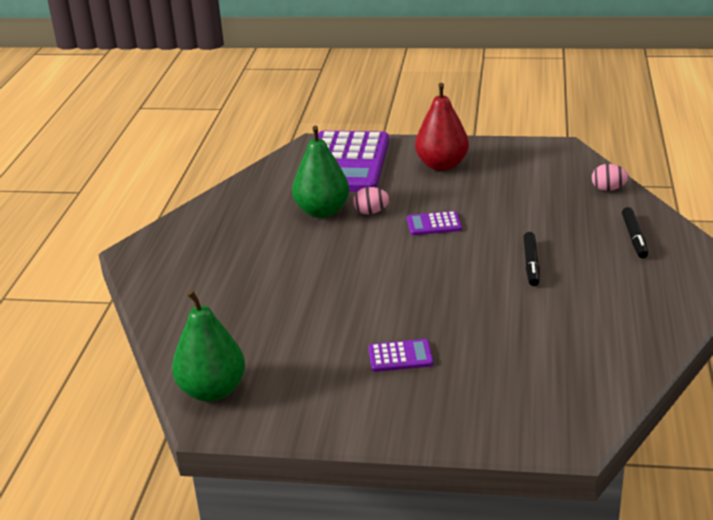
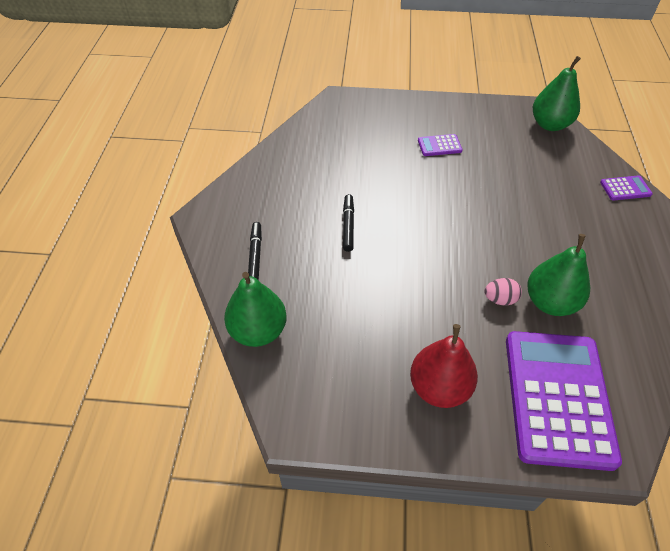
camera: 175 degrees right, 20 degrees up
(434, 224) = (435, 279): purple calculator -> purple calculator (625, 188)
(608, 189) = (258, 331): pink egg -> green pear

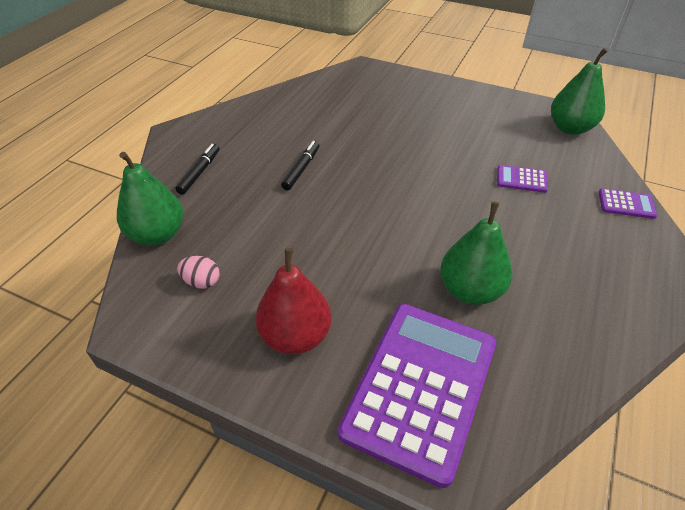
camera: 20 degrees right, 5 degrees down
(439, 145) = (437, 123): purple calculator -> purple calculator (521, 179)
(500, 299) = (414, 272): pink egg -> pink egg (201, 282)

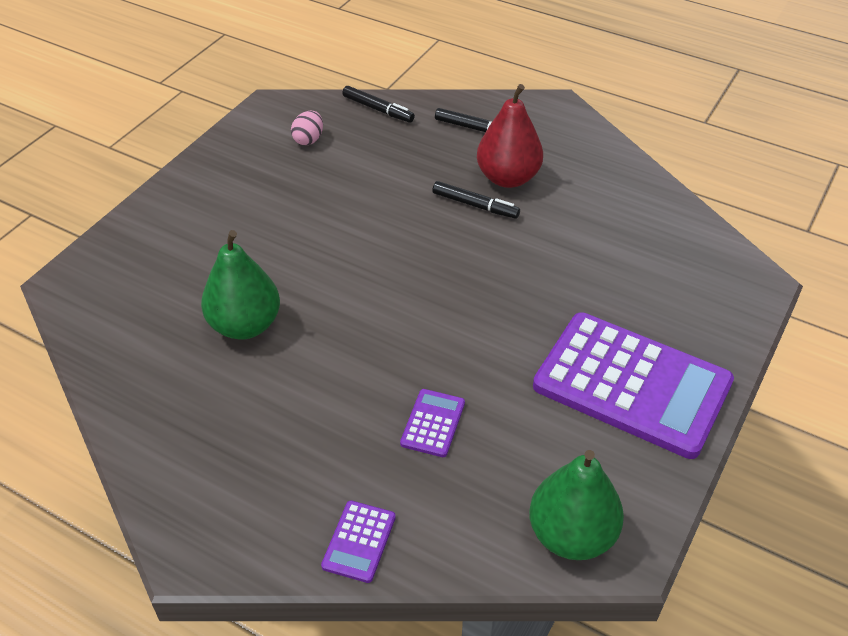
camera: 95 degrees right, 0 degrees up
(157, 234) = (378, 109): green pear -> black marker
(295, 336) = (228, 196): red pear -> red pear (508, 178)
(421, 387) = (146, 270): purple calculator -> purple calculator (632, 385)

